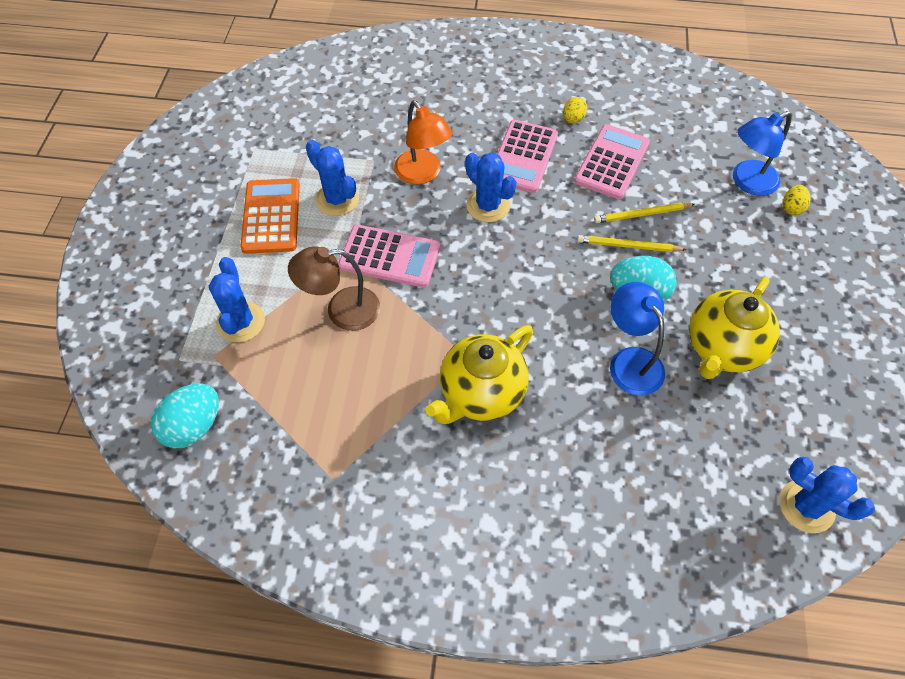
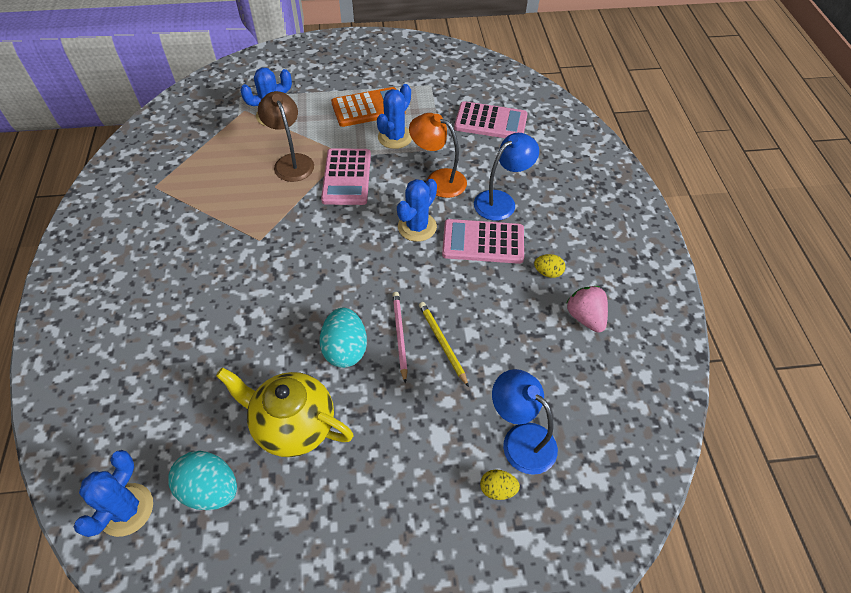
camera: 75 degrees right, 5 degrees down
(194, 426) = (191, 115): turquoise egg -> turquoise egg (210, 489)
(423, 174) = (438, 180): orange lamp -> orange lamp turned 75 degrees clockwise
(481, 393) = (227, 253): yellow teapot -> none
(612, 162) = (502, 311): pink calculator -> pink calculator (490, 122)
(628, 246) = (399, 335): yellow pencil -> pink pencil
(629, 108) = (585, 317): none -> pink strawberry
(630, 361) = (270, 350): blue lamp -> blue lamp (501, 201)

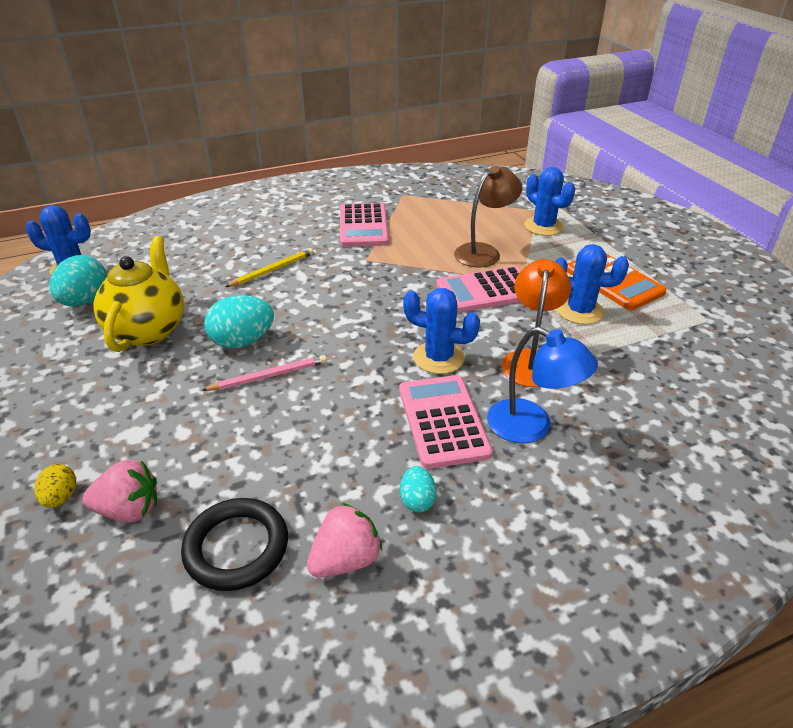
camera: 75 degrees right, 15 degrees down
(442, 343) = (265, 412): yellow pencil -> yellow pencil (272, 270)
(490, 122) = (687, 389): pink calculator -> pink calculator (363, 226)
(520, 439) = (129, 510): blue lamp -> pink strawberry
(548, 272) = (417, 500): yellow egg -> turquoise egg
(566, 374) = (236, 547): none -> black ring

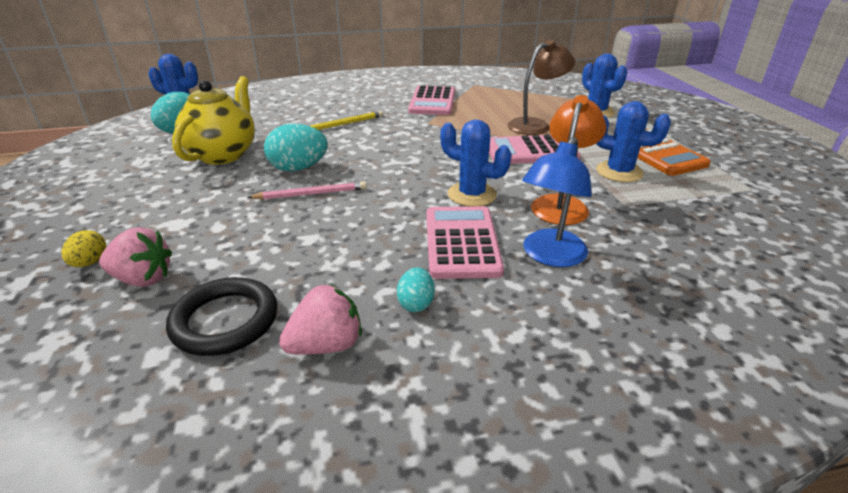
camera: 10 degrees right, 5 degrees down
(531, 427) = (550, 256): blue lamp -> blue lamp turned 75 degrees clockwise

